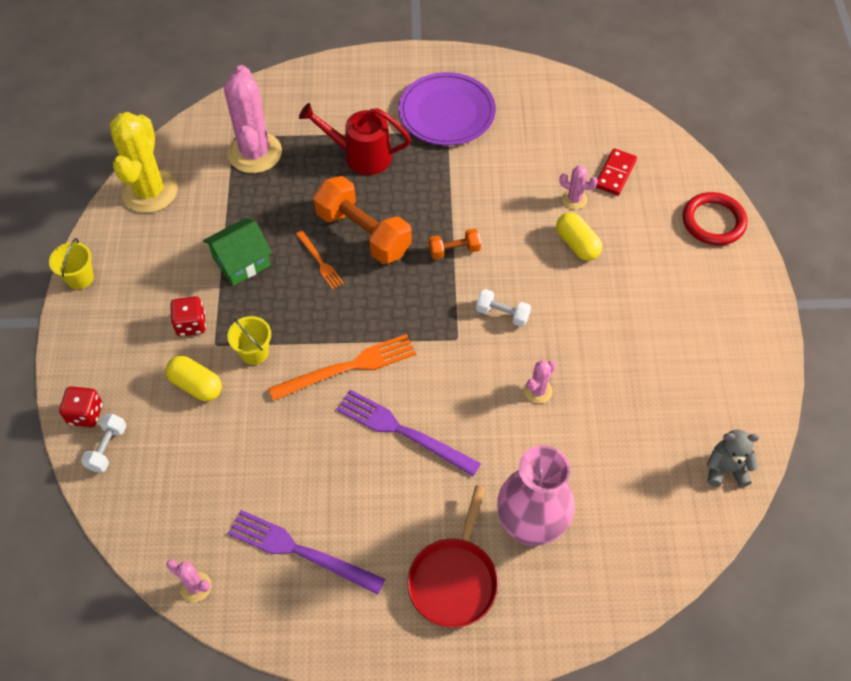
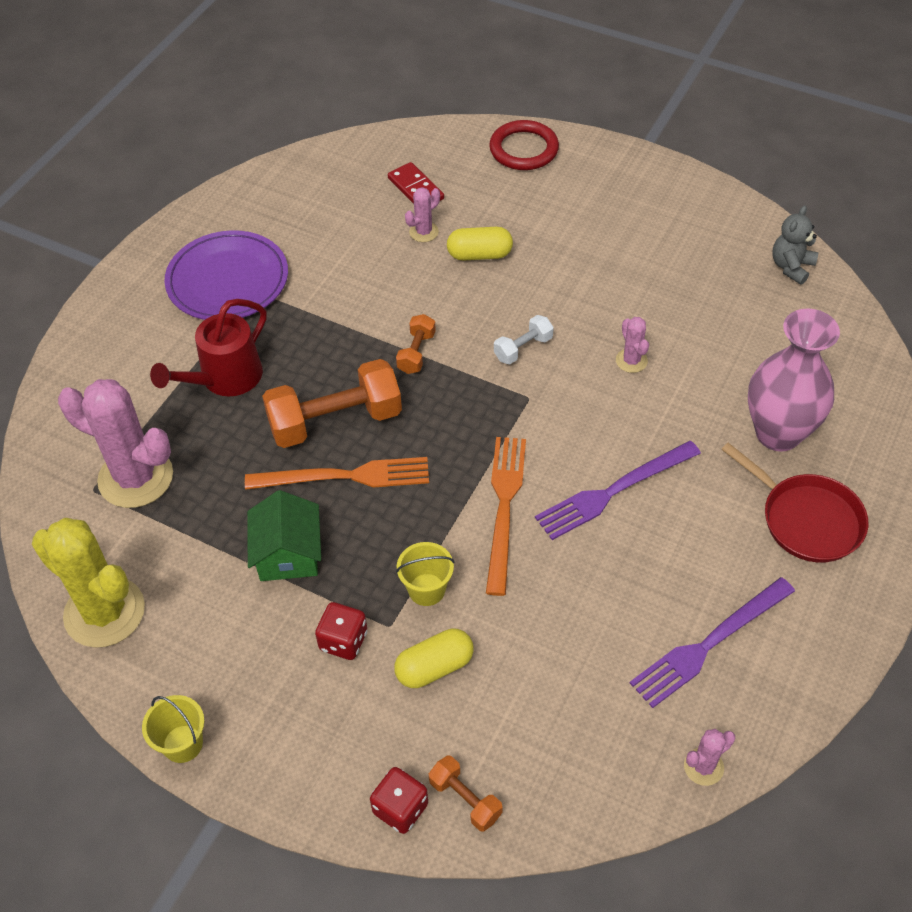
camera: 60 degrees left, 5 degrees down
(107, 448) = (465, 799): white dumbbell -> orange dumbbell
(319, 261) = (344, 477): orange fork -> orange fork, size x1.81

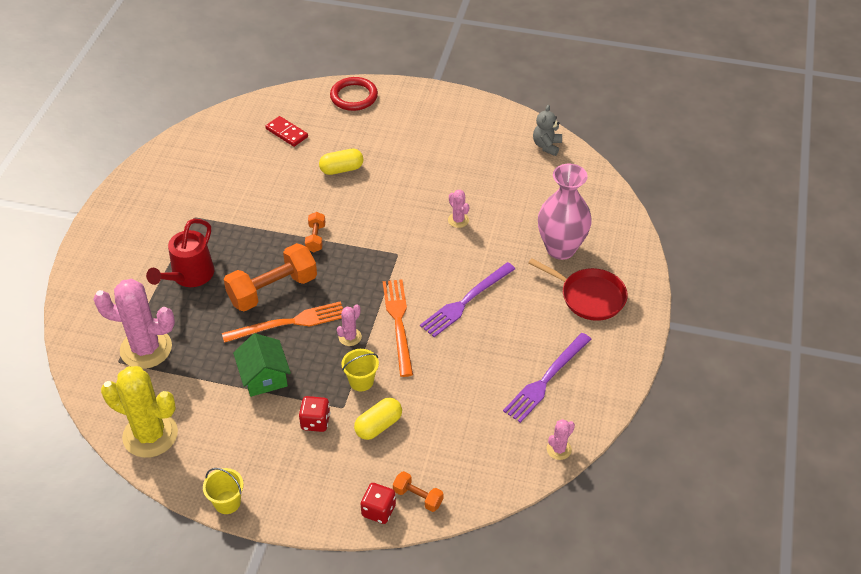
camera: 15 degrees left, 5 degrees down
(227, 280) = (172, 212): purple plate -> none
(423, 232) = (300, 160): pink cactus -> pink cactus (350, 337)
(523, 348) = (386, 224): white dumbbell -> none

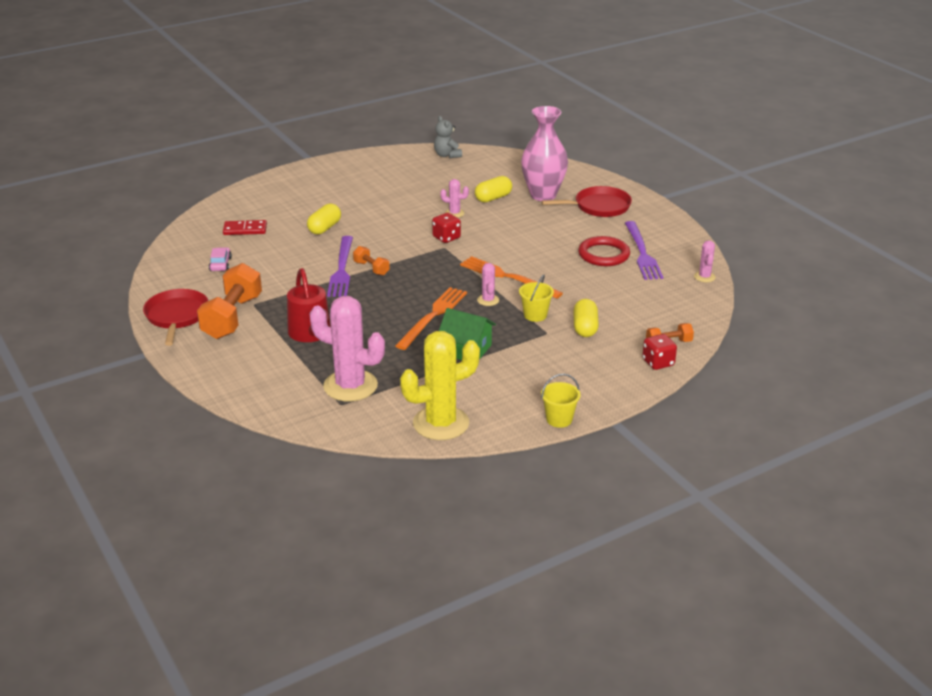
camera: 45 degrees left, 15 degrees down
(135, 193) = (177, 316): none -> red pan
(146, 349) = (350, 386): pink cactus -> pink cactus turned 60 degrees clockwise
(225, 159) = (220, 264): none -> pink car
(273, 290) = (389, 307): orange dumbbell -> orange dumbbell (232, 317)
(315, 422) = (542, 349): red dice -> red dice (446, 237)
(354, 96) = (263, 190): red ring -> red ring (603, 254)
(466, 301) = (530, 245): purple fork -> purple fork (341, 269)
(514, 223) = (493, 198): none -> yellow capsule

